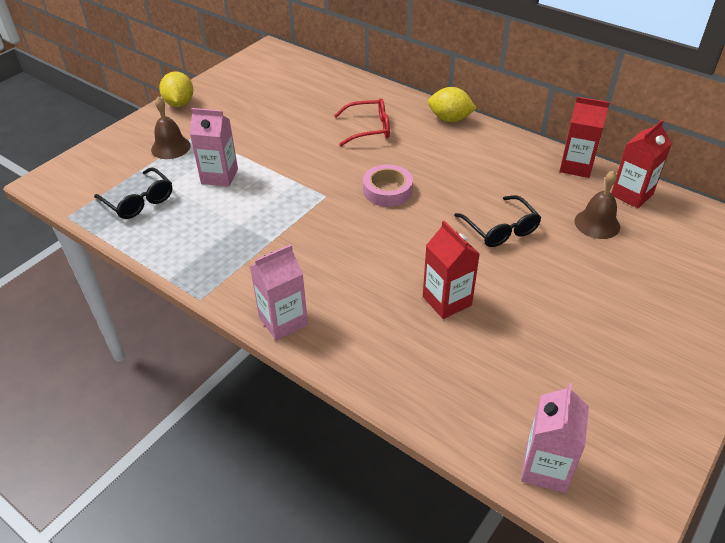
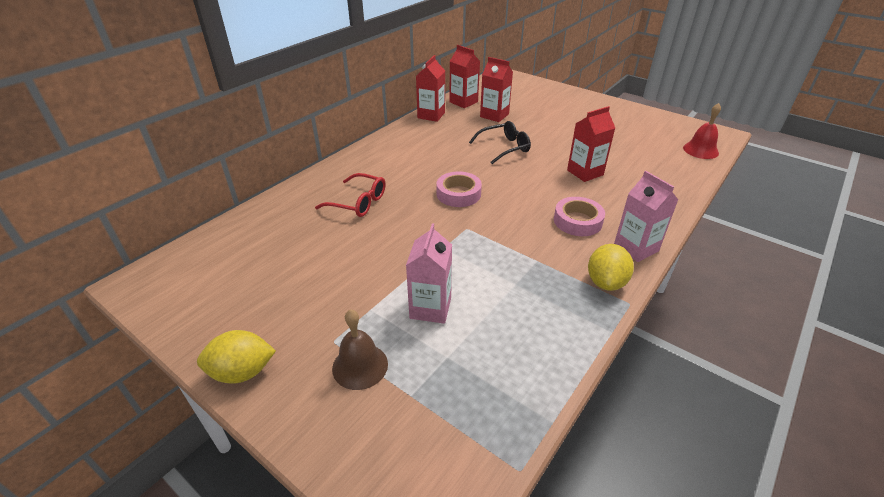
camera: 90 degrees left, 5 degrees down
(139, 201) = (480, 383): black glasses -> none
(336, 279) = (577, 221): none -> pink tape
(369, 129) = (358, 202): red glasses -> red glasses turned 120 degrees clockwise
(450, 119) = (354, 159): yellow lemon -> yellow lemon (606, 282)
(545, 468) = (700, 150): pink carton -> red bell
(597, 223) = (494, 115): brown bell -> red carton

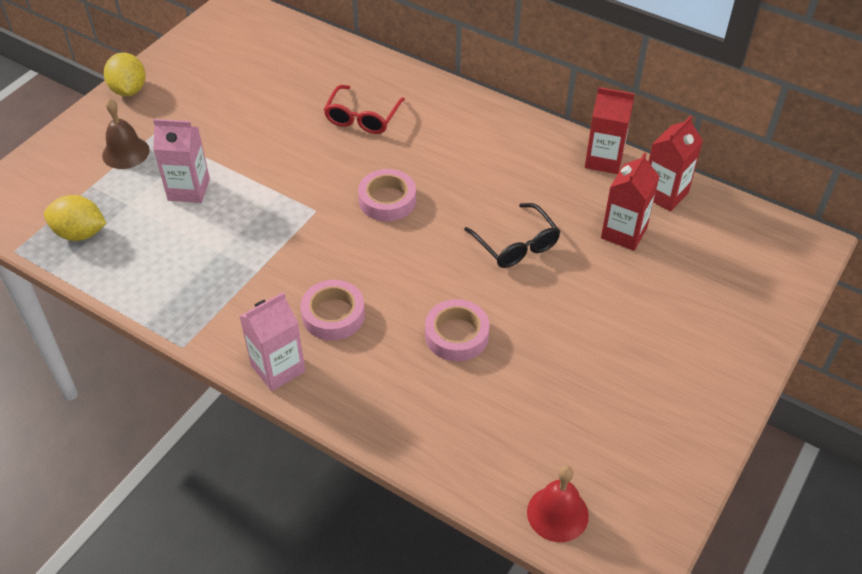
camera: 85 degrees right, 10 degrees up
(585, 172) = (456, 335): red carton -> pink tape
(606, 282) = (217, 329): yellow lemon -> yellow lemon (80, 233)

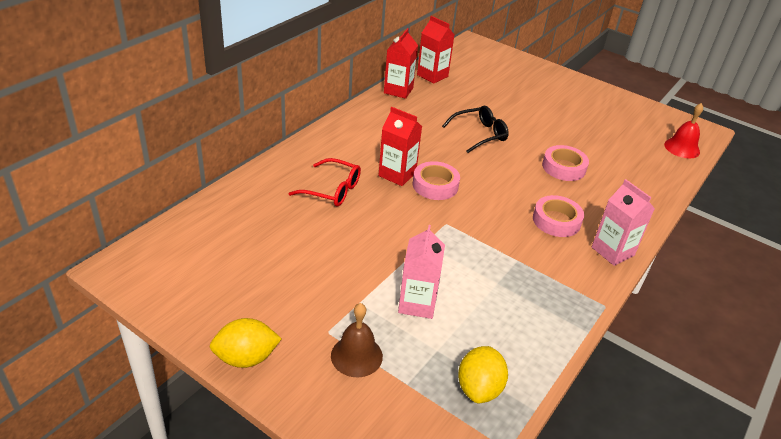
camera: 90 degrees left, 10 degrees down
(624, 233) = (467, 94): red carton -> red carton (397, 174)

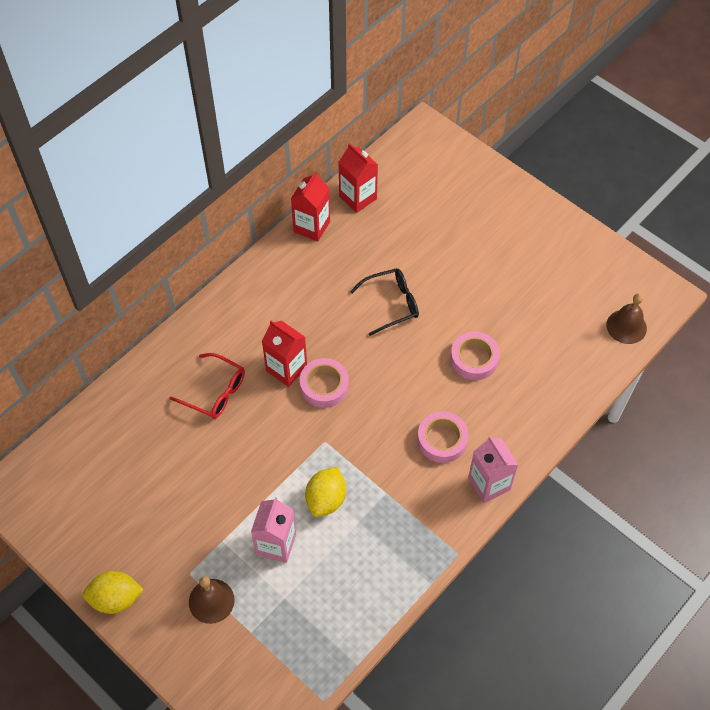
camera: 10 degrees right, 20 degrees up
(479, 388) = (313, 640): yellow lemon -> yellow lemon (326, 499)
(682, 148) = (626, 326): red bell -> brown bell

